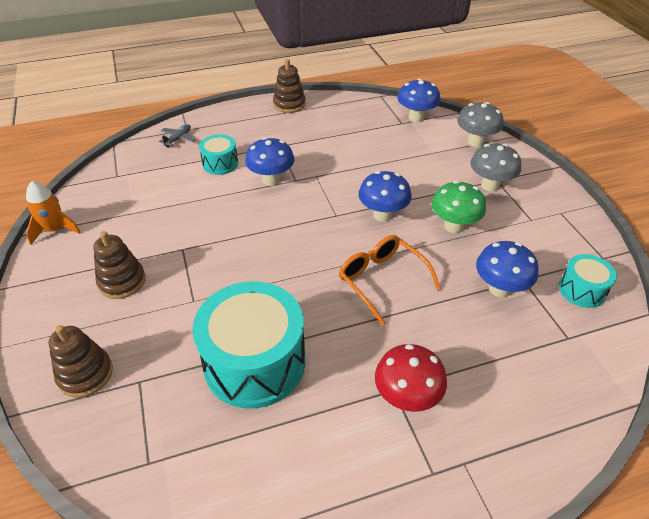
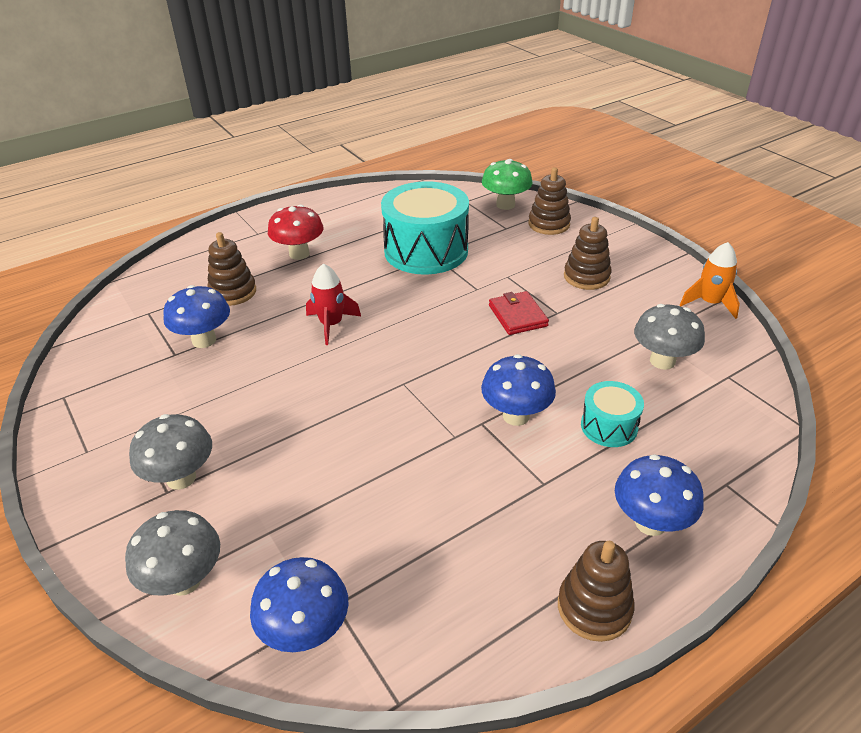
camera: 165 degrees right, 5 degrees down
(146, 193) = (662, 361): none -> grey mushroom
(178, 139) = (717, 459): grey plane -> none
(216, 253) = (518, 316): none -> red wallet
(382, 215) = (342, 396): blue mushroom -> blue mushroom (650, 522)
(382, 280) = (331, 325): orange glasses -> red rocket
(453, 226) = (247, 399): green mushroom -> green mushroom (505, 205)
(482, 347) = (233, 292): none -> brown stacking toy
(581, 290) = (112, 355): turquoise drum -> none

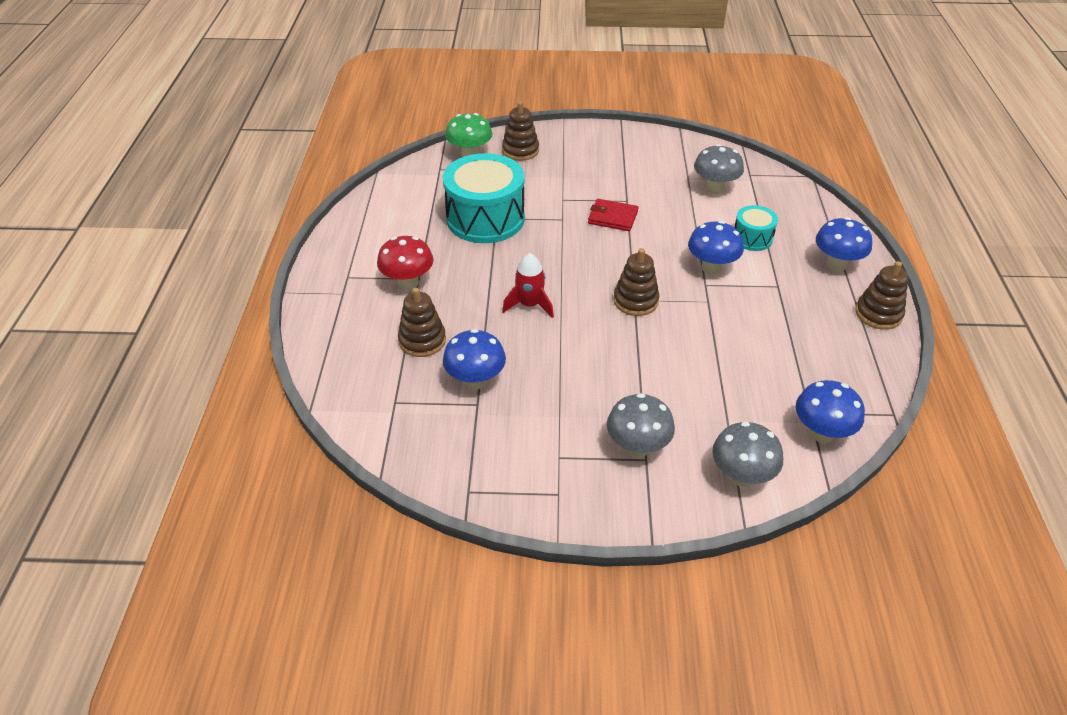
camera: 55 degrees left, 5 degrees up
(586, 277) = (601, 169): brown stacking toy -> brown stacking toy (635, 301)
(710, 303) = (680, 142): orange rocket -> none

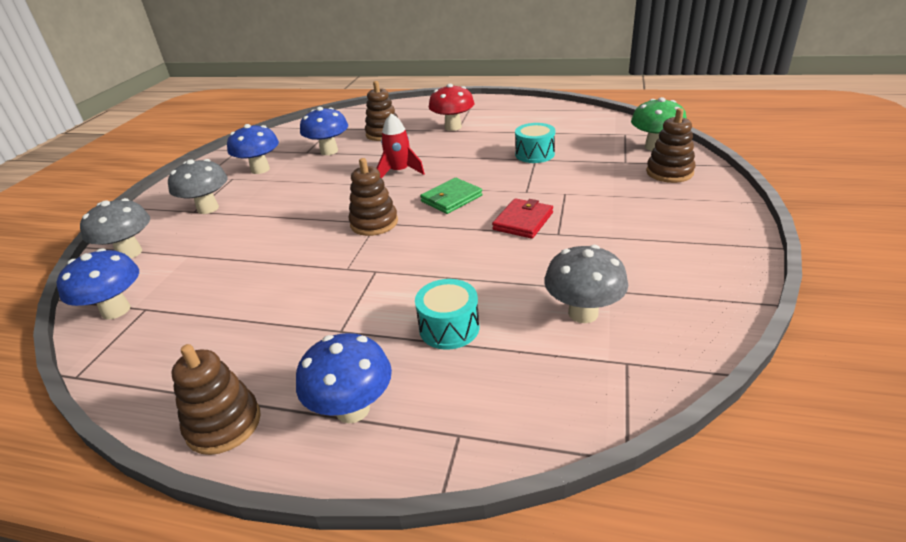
camera: 105 degrees right, 10 degrees down
(485, 218) = (534, 154): turquoise drum -> turquoise drum, size x0.50
(582, 260) = (451, 198): none -> green wallet
(711, 267) = (402, 280): blue mushroom -> blue mushroom (260, 169)

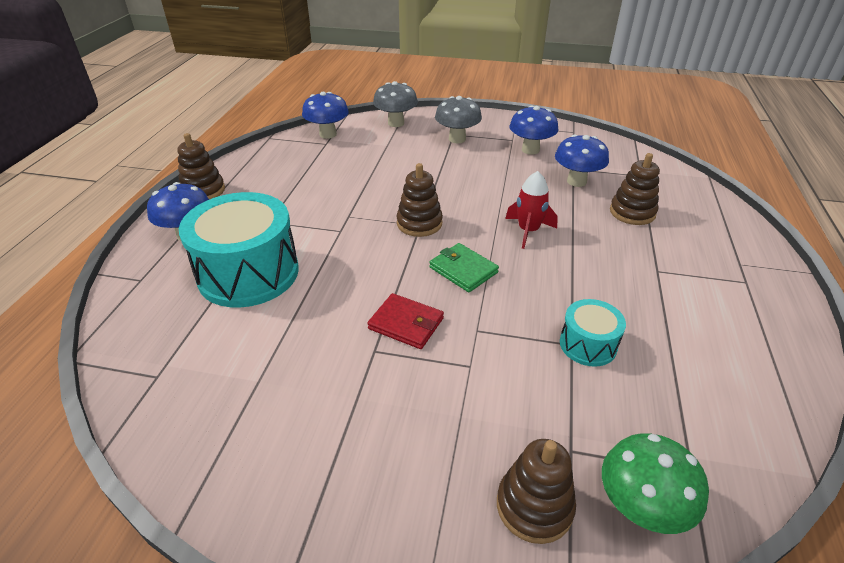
camera: 85 degrees right, 5 degrees up
(449, 328) = (248, 273): turquoise drum -> turquoise drum, size x2.02
(453, 127) = (668, 267): red mushroom -> none
(583, 313) = (232, 355): grey mushroom -> none

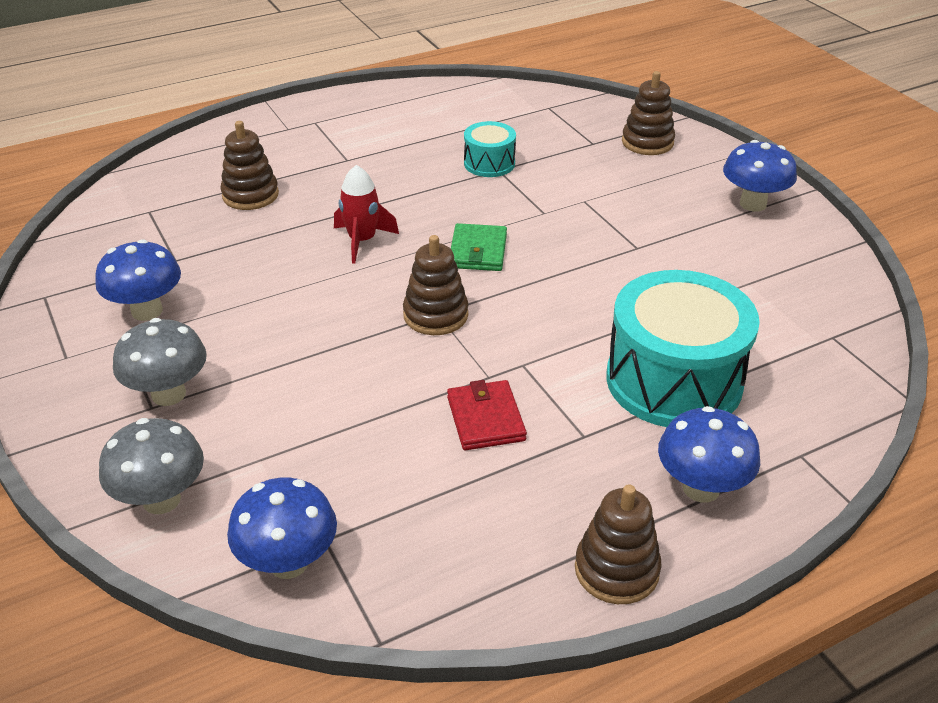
camera: 130 degrees left, 0 degrees up
(406, 323) = (588, 247): red wallet -> red wallet (486, 419)
(576, 181) = (210, 247): blue mushroom -> blue mushroom (753, 204)
(640, 508) = (597, 115): green mushroom -> none

